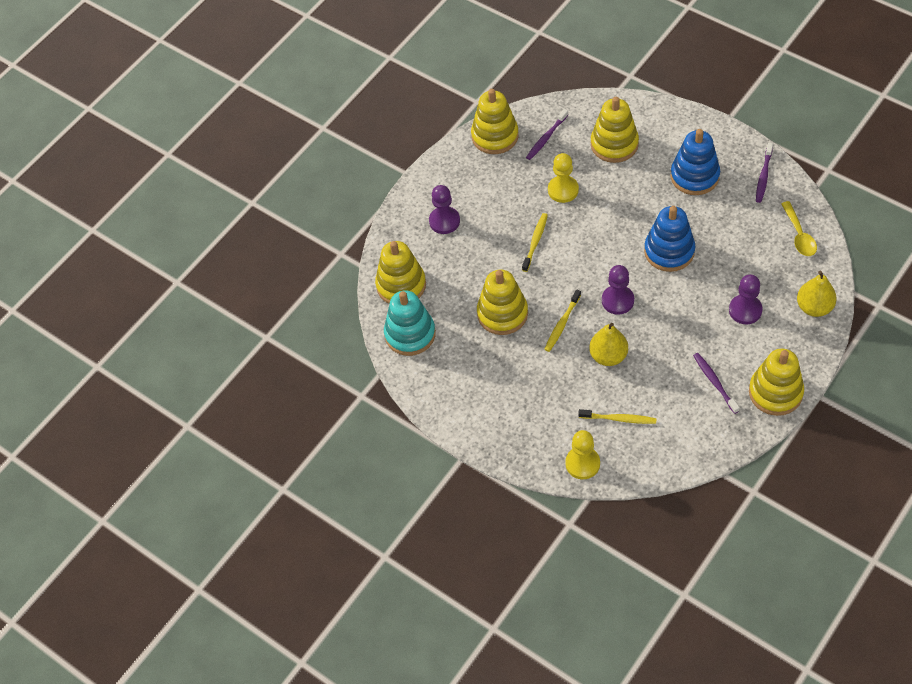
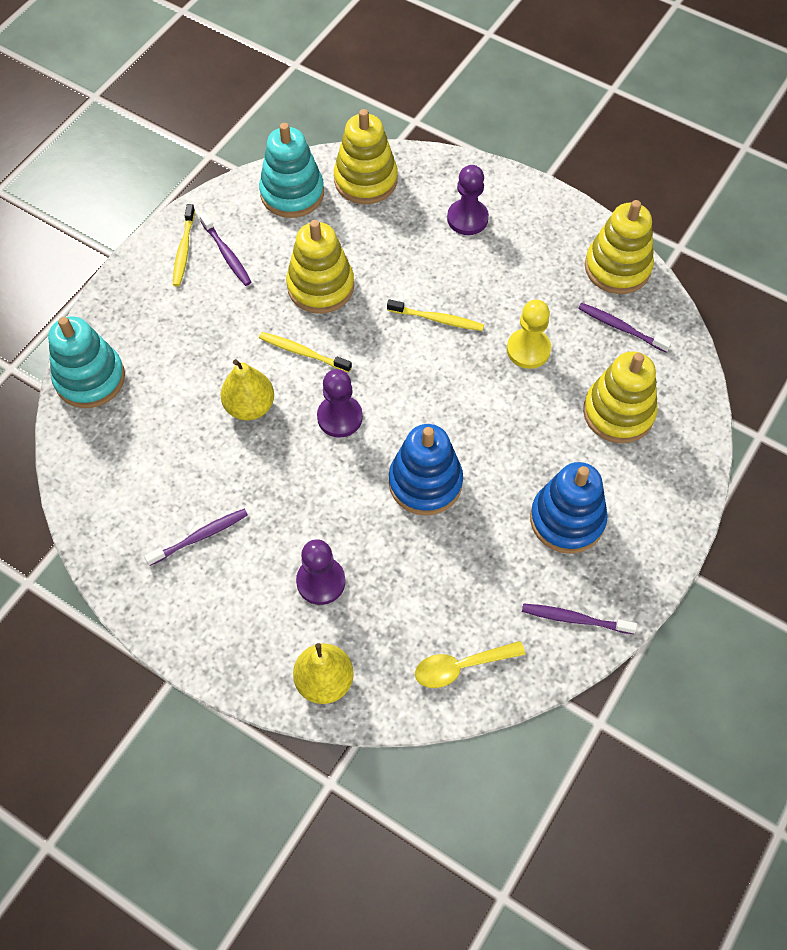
camera: 80 degrees right, 5 degrees up
(468, 377) = (226, 254): none -> purple toothbrush
(582, 463) = (90, 378): yellow pawn -> turquoise stacking toy
(619, 419) = (151, 419): yellow toothbrush -> yellow toothbrush (184, 250)
(775, 392) = (177, 617): yellow stacking toy -> none

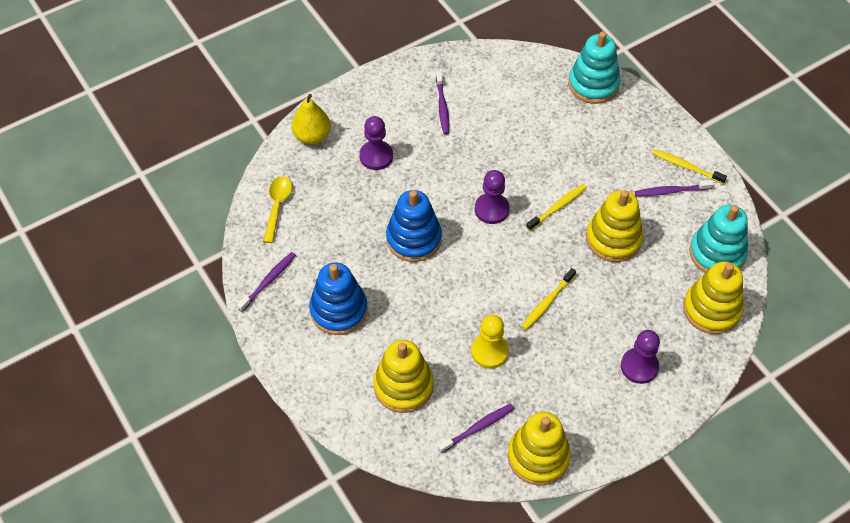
camera: 115 degrees right, 5 degrees down
(250, 406) = (527, 162): yellow pear -> none

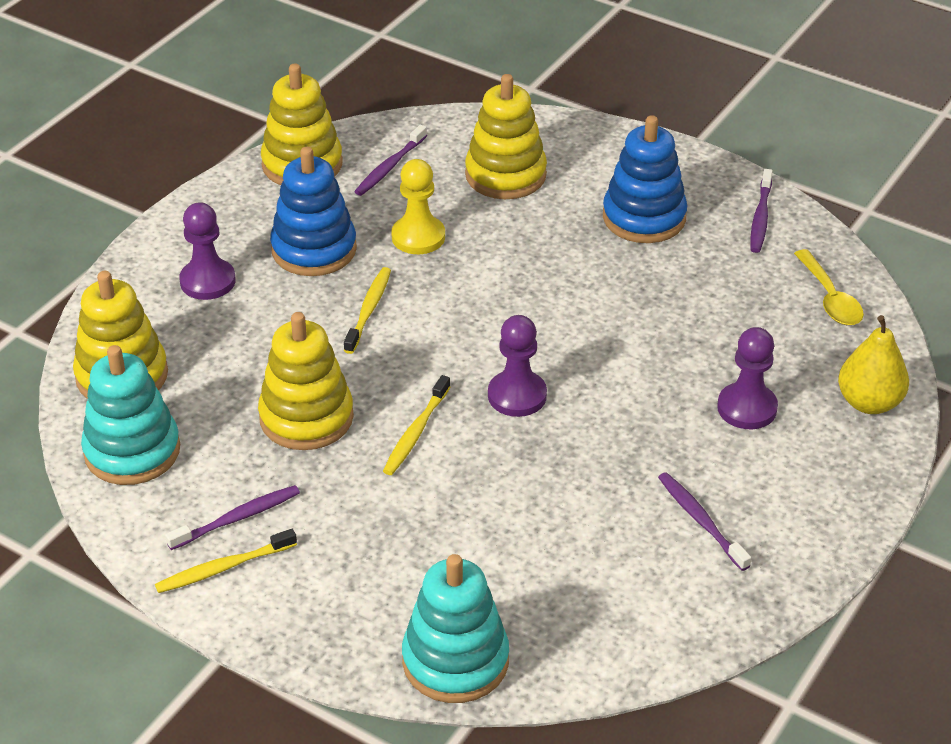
camera: 155 degrees right, 15 degrees down
(414, 239) = (606, 322): blue stacking toy -> blue stacking toy (314, 249)
(686, 166) = (223, 568): yellow toothbrush -> yellow toothbrush turned 150 degrees clockwise

